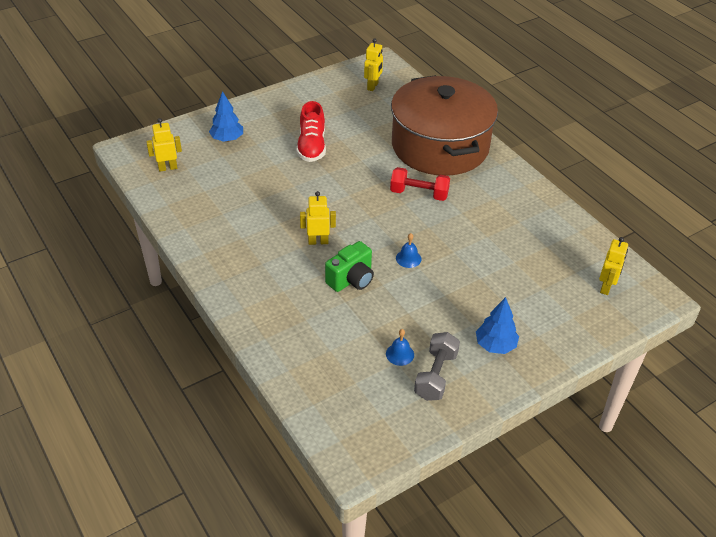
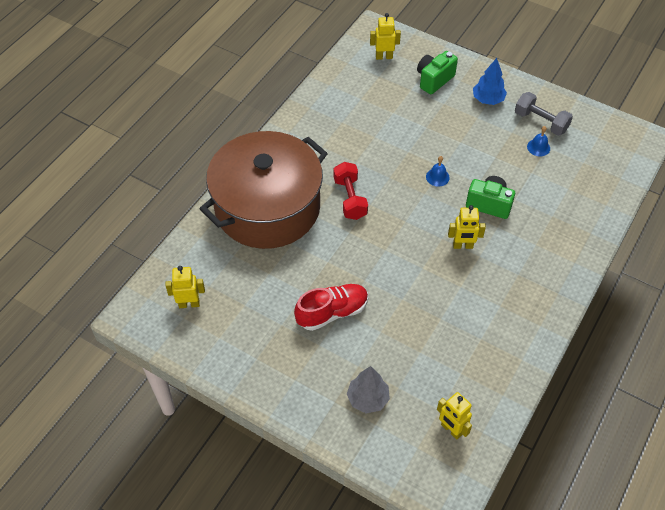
camera: 115 degrees left, 10 degrees up
(227, 139) = (367, 399): blue tree -> grey tree
(318, 241) = (463, 246): yellow robot -> yellow robot turned 60 degrees counterclockwise
(435, 375) = (540, 122): grey dumbbell -> grey dumbbell turned 45 degrees clockwise
(549, 313) = (434, 80): none -> green camera

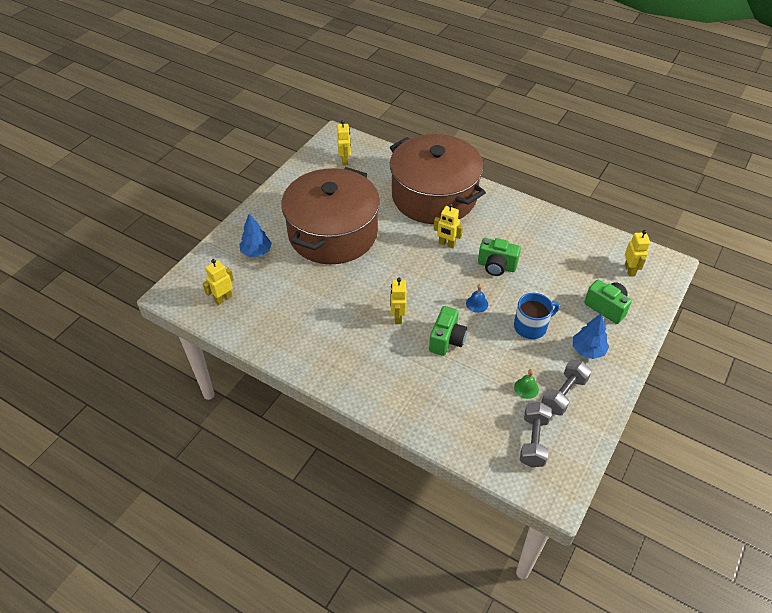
camera: 90 degrees right, 5 degrees down
(332, 312) = (333, 233): red shoe -> brown pot
(350, 198) = (446, 244): red dumbbell -> yellow robot
(367, 399) = (256, 252): grey tree -> blue tree
(383, 157) = (496, 266): none -> green camera
(464, 137) = (531, 326): none -> blue mug
(538, 147) = (526, 388): blue bell -> green bell
(594, 148) = (533, 441): none -> grey dumbbell

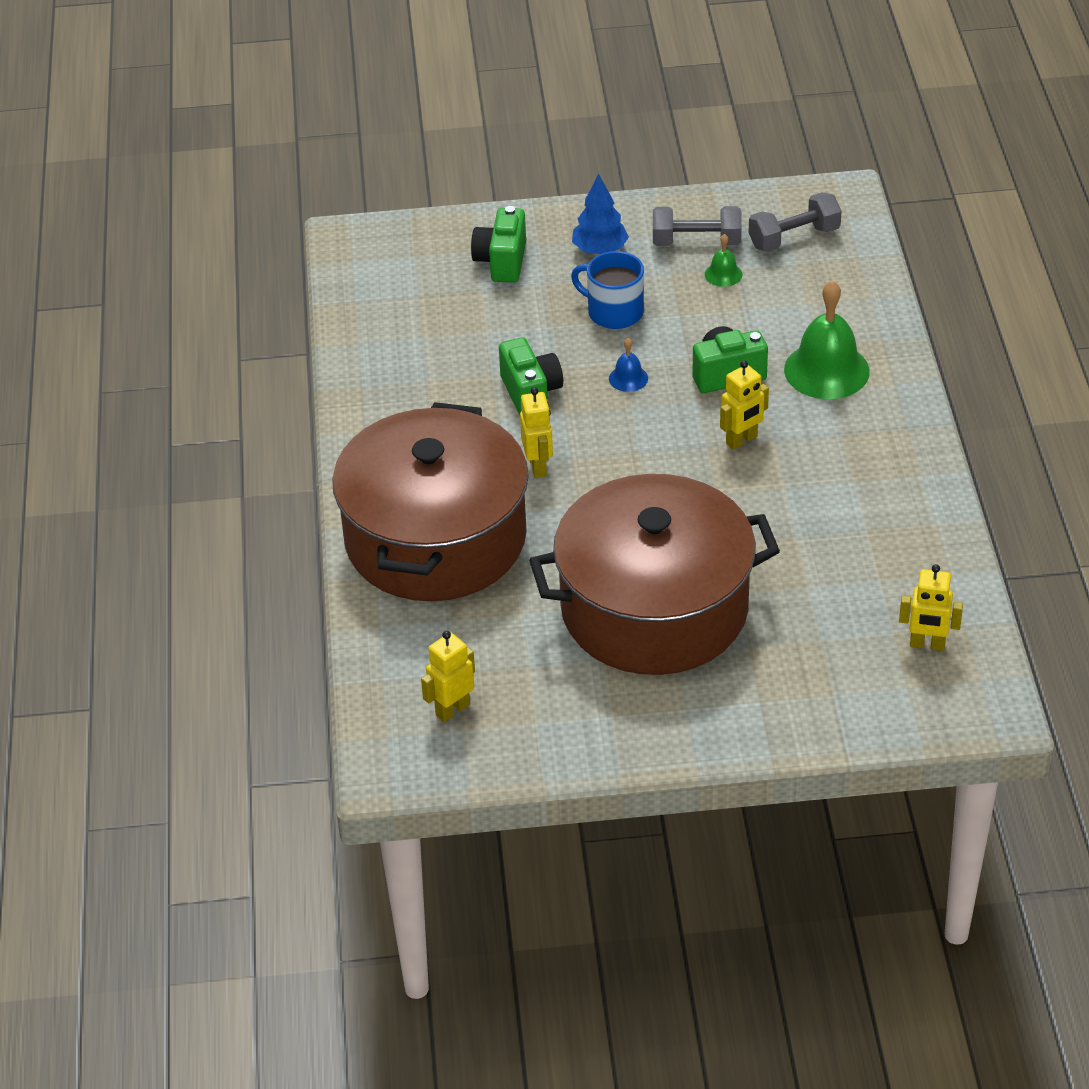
camera: 125 degrees left, 5 degrees down
(256, 252) = (796, 673): blue tree -> none
(414, 380) = (826, 370): none -> green bell
(630, 270) = (399, 267): yellow robot -> none

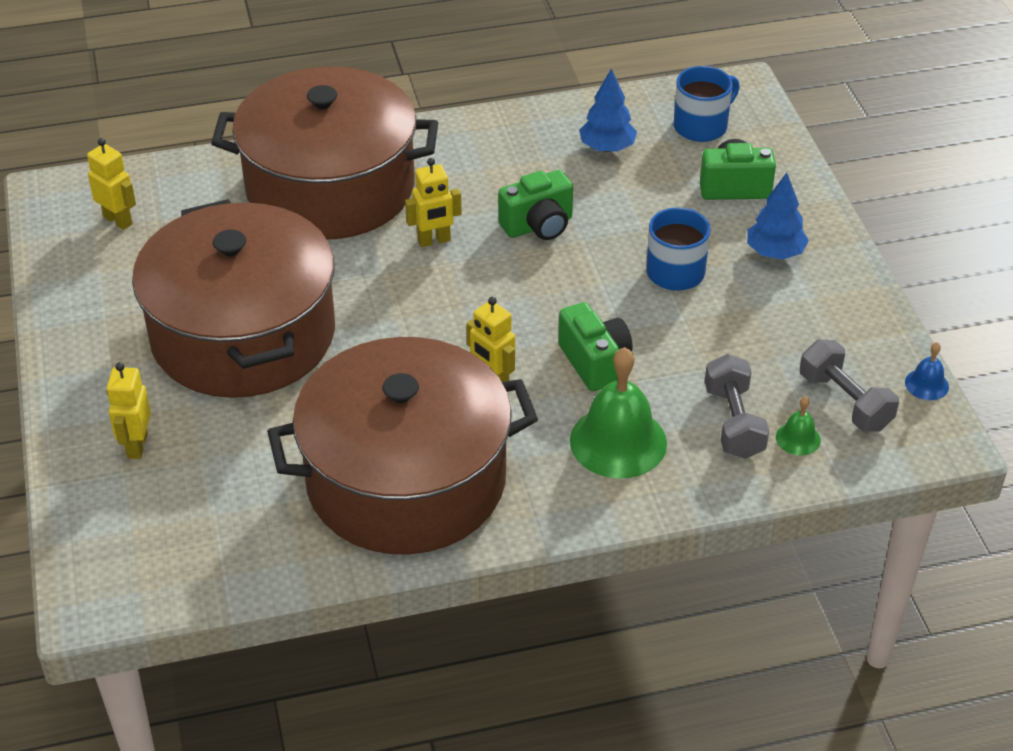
camera: 80 degrees right, 0 degrees up
(403, 270) = (701, 126): none -> blue mug
(420, 336) = (607, 148): none -> blue tree
(628, 378) = (574, 290): blue bell -> blue bell (926, 384)
(696, 242) = (811, 323): grey dumbbell -> grey dumbbell (733, 422)
(723, 274) = (762, 348): green bell -> green bell (798, 438)
(861, 502) = (406, 480): none -> brown pot
(927, 645) = (192, 543): yellow robot -> yellow robot (137, 446)

